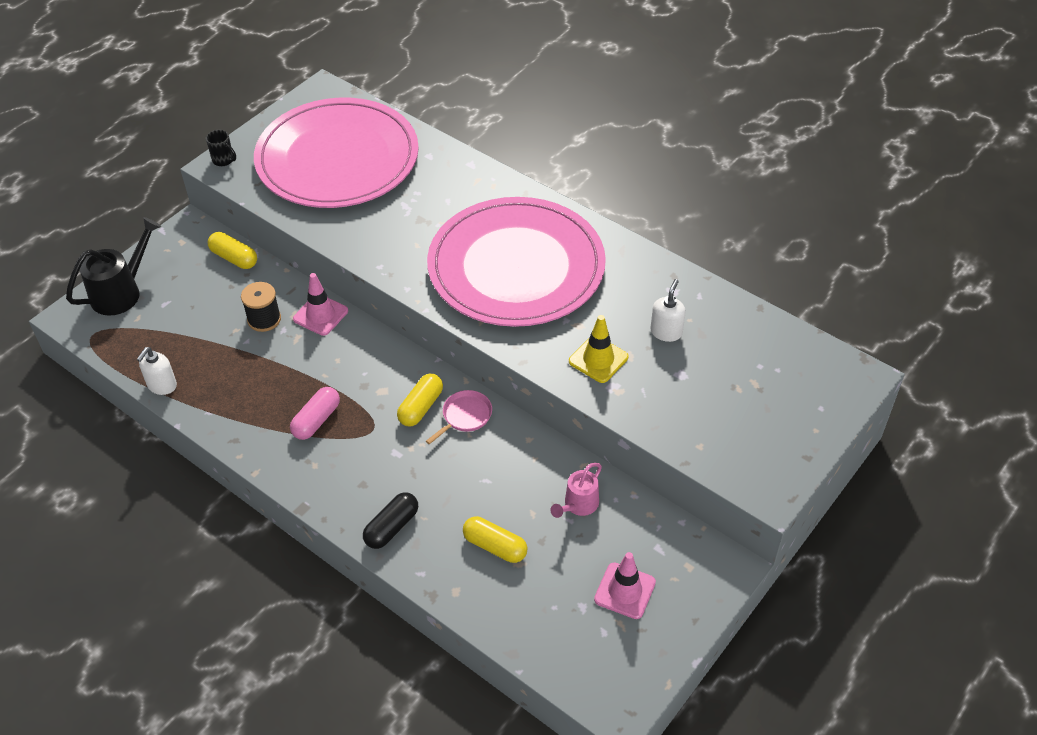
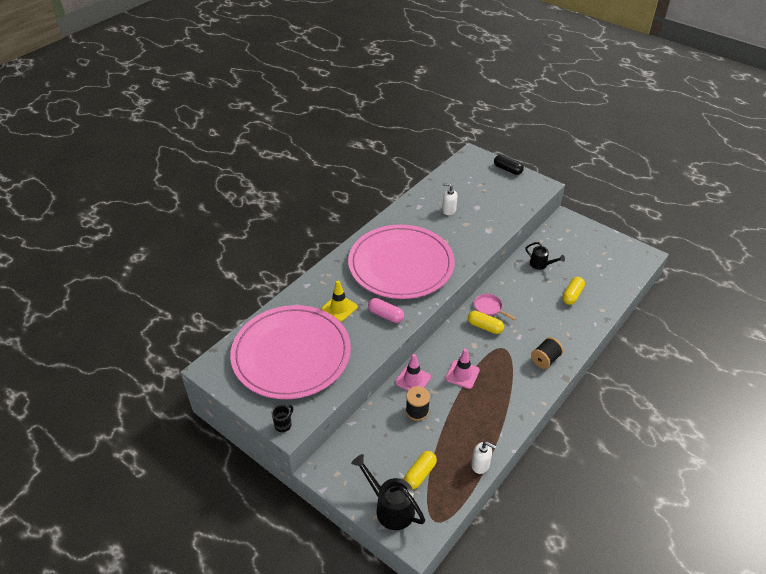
camera: 90 degrees left, 5 degrees down
(234, 258) = (357, 435): yellow capsule -> yellow capsule (420, 474)
(316, 420) = (500, 375): pink capsule -> pink capsule (385, 315)
(343, 484) = (545, 359): none -> black spool
(392, 527) = (569, 336): black capsule -> black capsule (507, 169)
(578, 505) = (541, 264): pink watering can -> black watering can
(598, 359) = (470, 235): yellow traffic cone -> yellow traffic cone (339, 308)
(625, 591) = (586, 251): pink traffic cone -> pink traffic cone (462, 374)

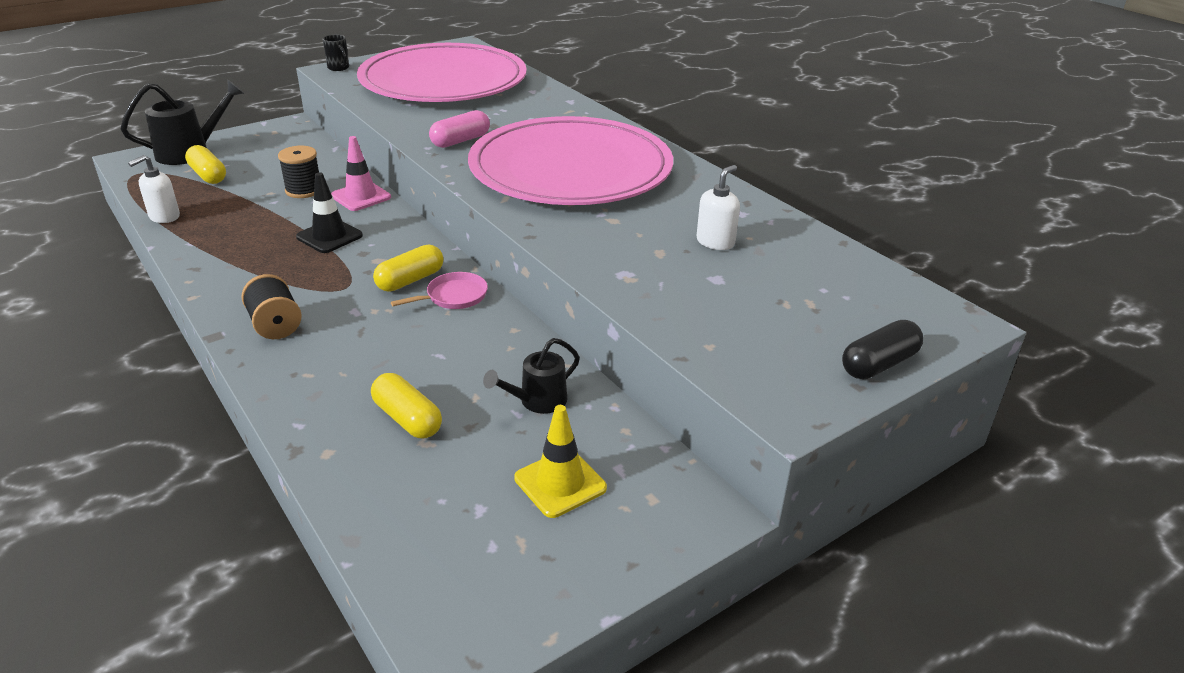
camera: 105 degrees right, 10 degrees down
(339, 308) = (504, 114): yellow traffic cone -> yellow traffic cone (560, 483)
(462, 374) = (329, 236): pink traffic cone -> black traffic cone

